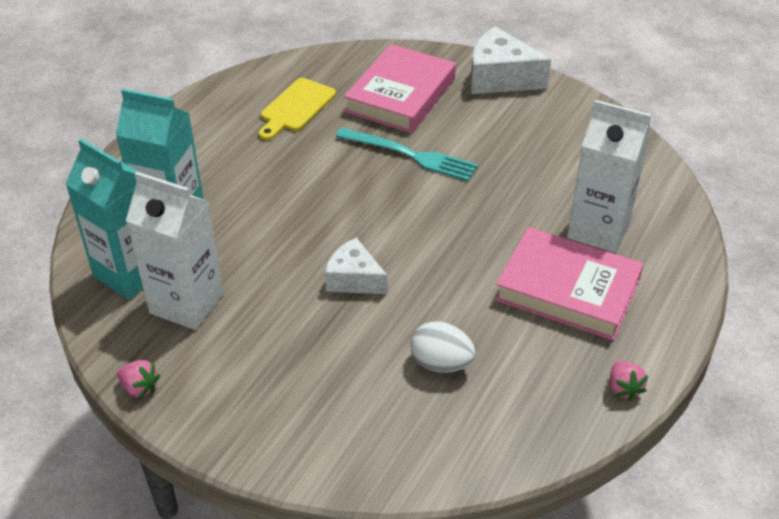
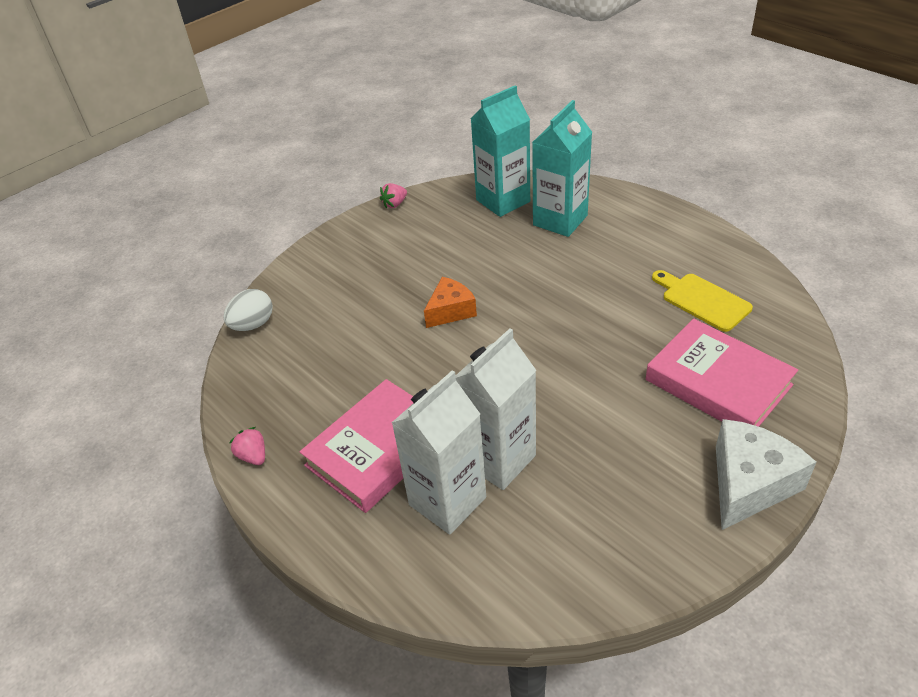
camera: 110 degrees right, 0 degrees up
(186, 303) = (461, 225): white carton -> white carton (498, 459)
(354, 279) = (450, 311): white cheese -> orange cheese
(411, 155) = (607, 373): turquoise fork -> none
(441, 363) = (340, 347): white egg -> white egg (253, 324)
(623, 388) = (253, 456): pink strawberry -> pink strawberry turned 45 degrees clockwise

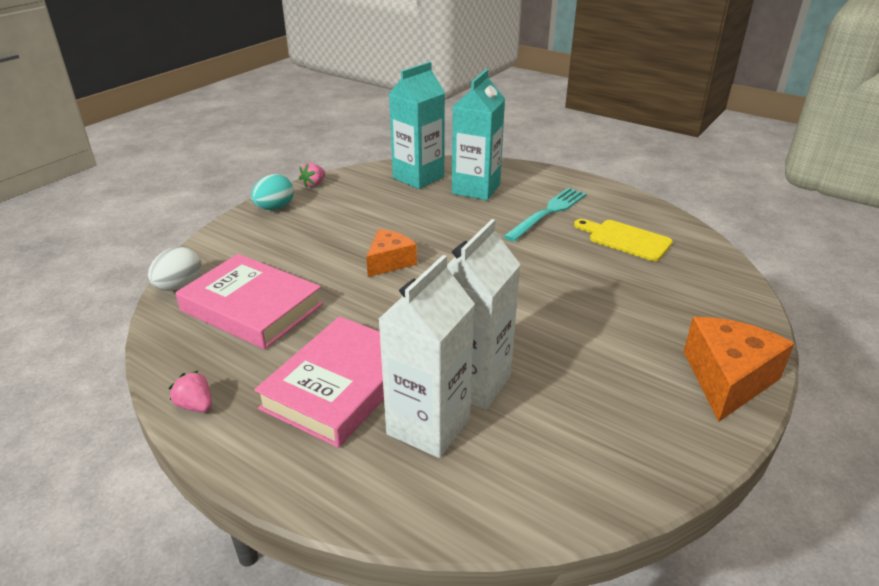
camera: 15 degrees left, 10 degrees down
(351, 234) = (274, 208): none -> turquoise egg
(629, 258) = (548, 212): none -> turquoise fork
(718, 382) = (664, 300): pink book -> pink book (251, 307)
(749, 484) = (727, 379): white cheese -> orange cheese

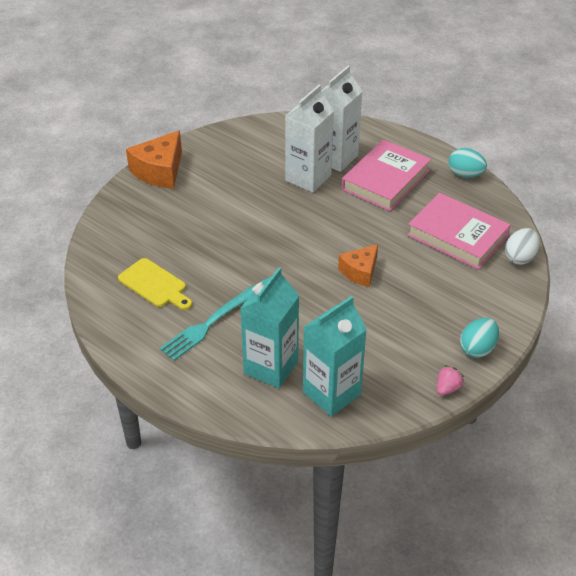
camera: 175 degrees left, 10 degrees up
(196, 406) = (465, 174): pink strawberry -> turquoise egg

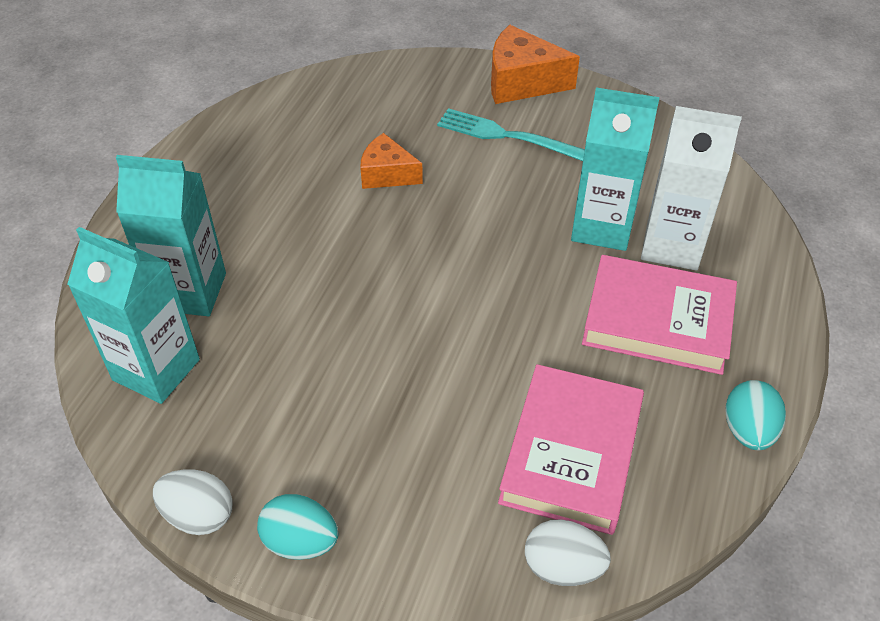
camera: 70 degrees right, 5 degrees up
(155, 285) = (304, 142): yellow cutting board -> none
(208, 324) = (250, 209): turquoise fork -> turquoise fork (508, 136)
(308, 178) = (602, 227): white carton -> turquoise carton
(360, 272) = (419, 341): orange cheese -> orange cheese (387, 174)
(447, 388) = (199, 515): pink strawberry -> white egg

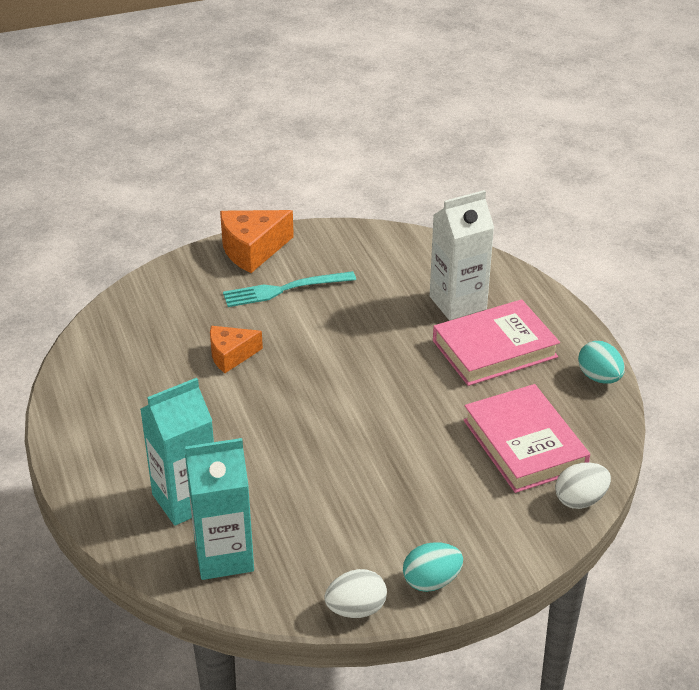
camera: 40 degrees left, 10 degrees down
(602, 227) = (406, 314): turquoise carton -> none

